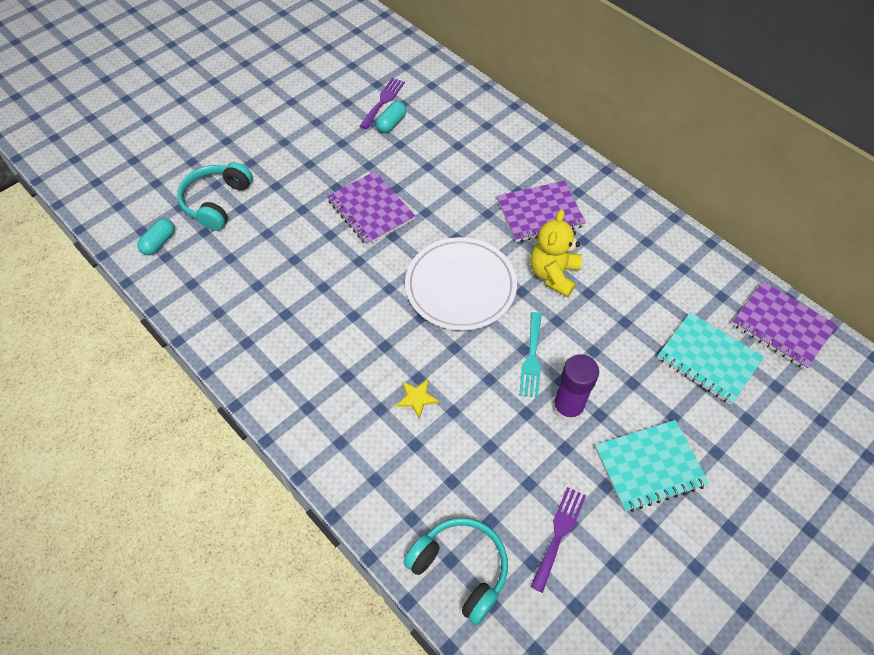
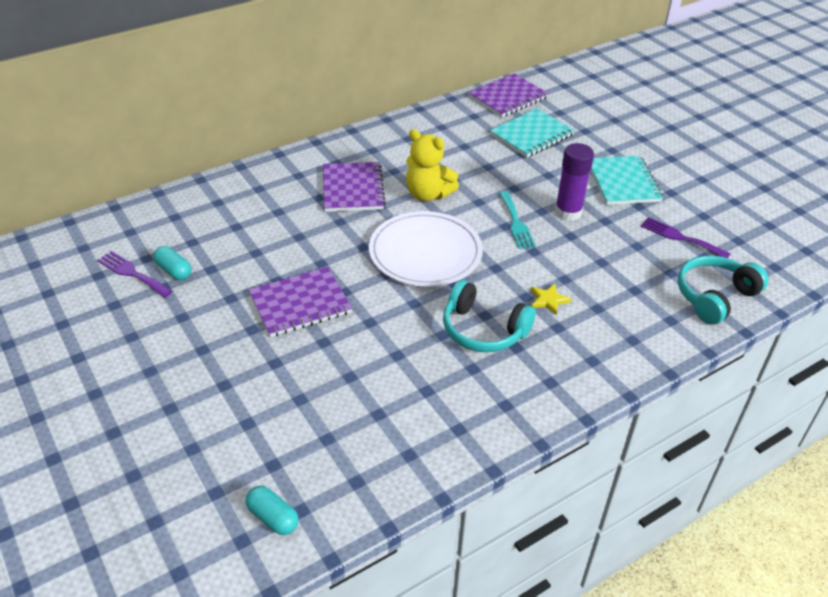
camera: 80 degrees left, 15 degrees down
(217, 202) = (226, 448): turquoise headphones -> turquoise headphones (483, 329)
(531, 358) = (516, 223): turquoise fork -> turquoise fork turned 60 degrees clockwise

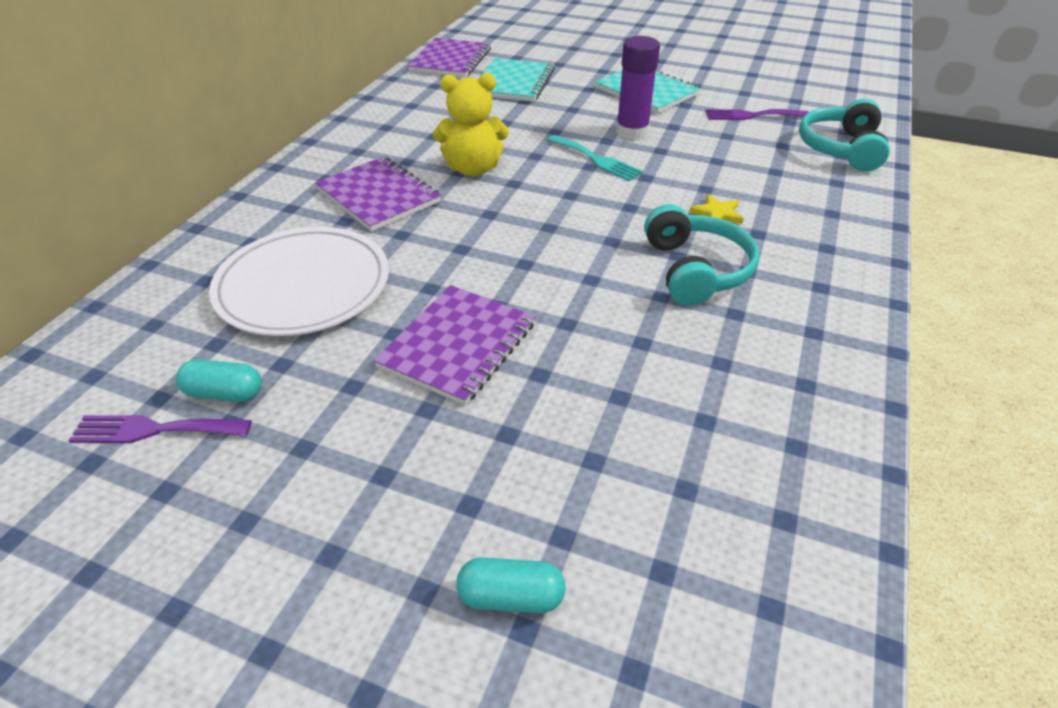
camera: 35 degrees left, 0 degrees up
(273, 517) = (752, 648): turquoise capsule -> turquoise capsule (511, 597)
(425, 253) = (540, 224): white plate -> white plate (303, 286)
(483, 329) = (695, 270): turquoise headphones -> turquoise headphones turned 90 degrees counterclockwise

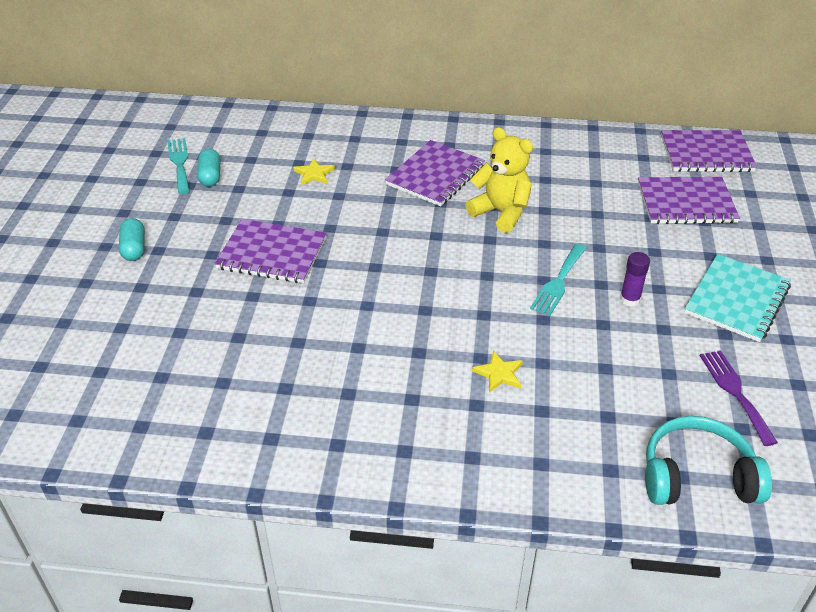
camera: 75 degrees right, 0 degrees up
(154, 429) = (179, 163): purple fork -> turquoise fork
(303, 286) = (314, 174): white plate -> yellow star
(473, 169) = (501, 212): yellow teddy bear -> yellow teddy bear turned 150 degrees clockwise
(511, 597) = (82, 314): turquoise capsule -> turquoise capsule (134, 248)
(513, 83) = (686, 203): turquoise notebook -> purple notebook
(632, 132) = (630, 299): purple glue stick -> purple glue stick, size x0.58
(695, 270) = (400, 364): turquoise headphones -> none

